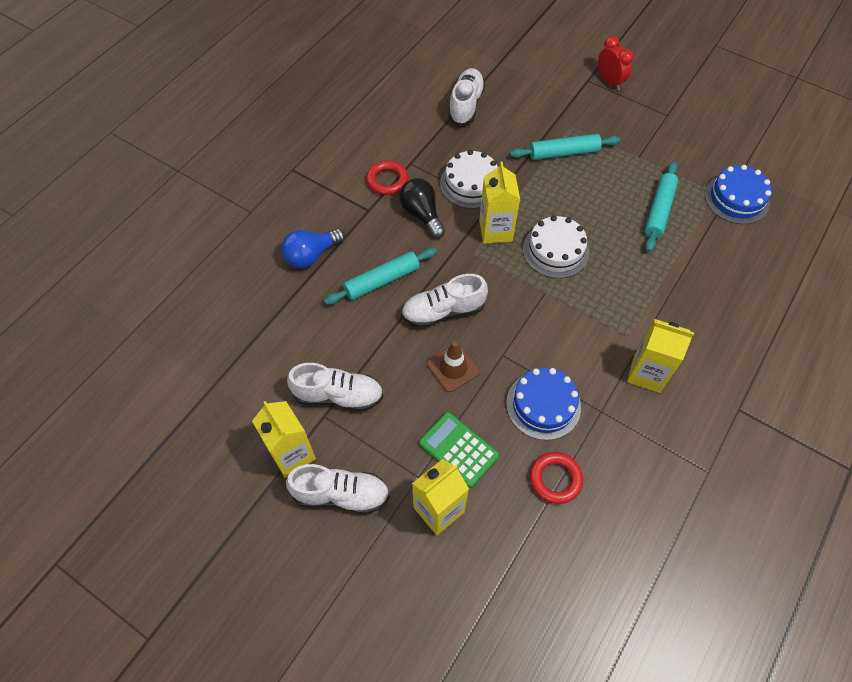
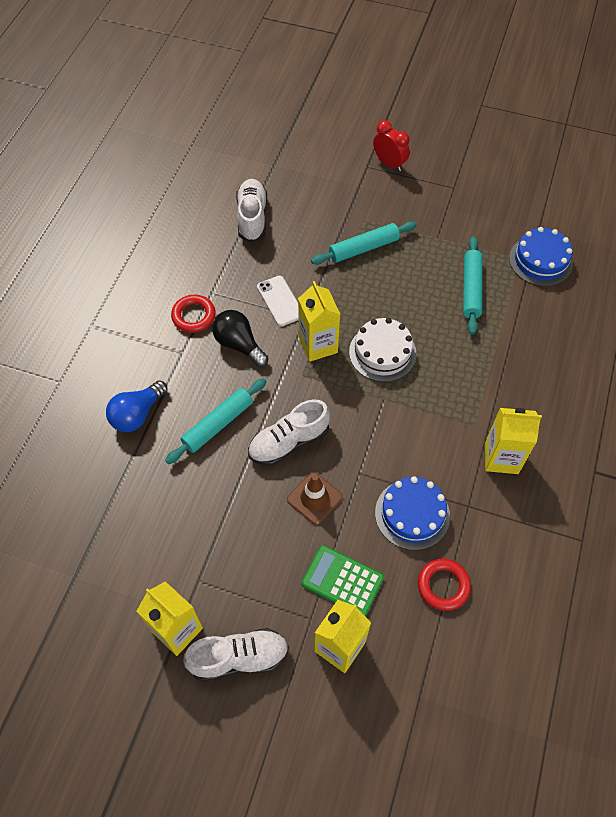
camera: 15 degrees left, 0 degrees up
(338, 395) = (207, 556): white shoe -> none
(471, 184) = (280, 301): white cake -> white phone

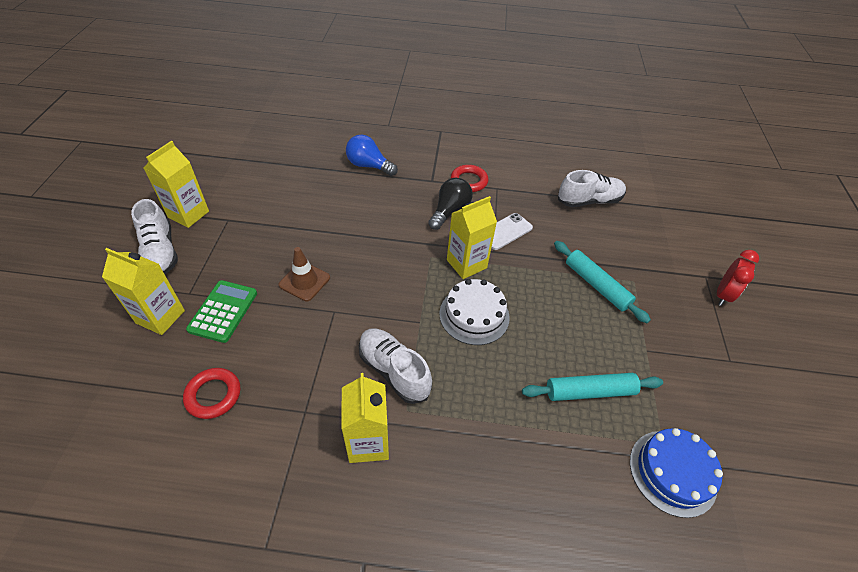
camera: 75 degrees right, 10 degrees down
(218, 424) = (368, 210): turquoise rolling pin -> none
(289, 442) = (359, 256): white shoe -> white shoe (394, 371)
(412, 514) = (292, 360): blue cake -> none

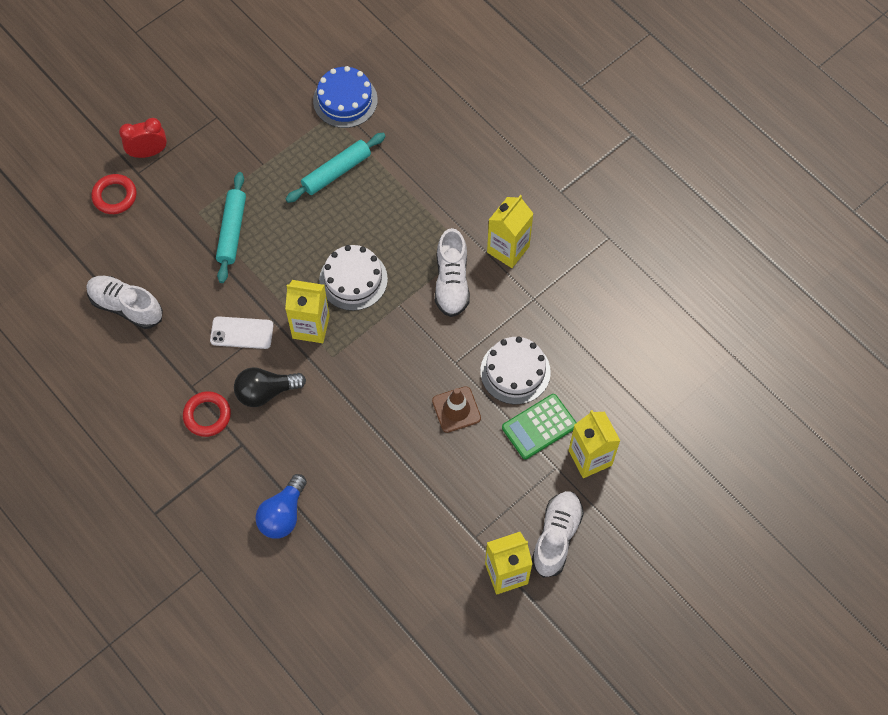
camera: 135 degrees left, 15 degrees up
(213, 395) = (586, 356): red ring -> red ring (115, 196)
(275, 338) = (515, 371): none -> white cake
(369, 166) = (283, 514): blue light bulb -> blue light bulb turned 45 degrees clockwise
(589, 391) = (336, 172): turquoise rolling pin -> turquoise rolling pin turned 75 degrees counterclockwise

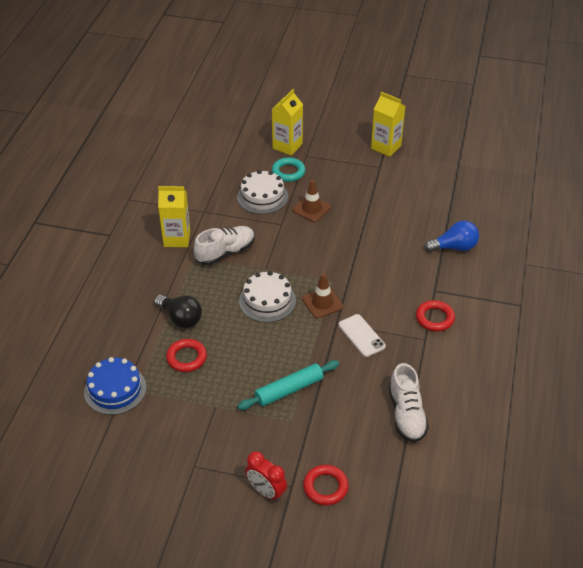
camera: 125 degrees left, 20 degrees down
(266, 392) = (389, 299): black light bulb -> black light bulb (180, 318)
(311, 327) = (322, 303): yellow carton -> brown traffic cone
(336, 172) = (186, 358): turquoise rolling pin -> red ring
(539, 427) = (288, 172): green calculator -> turquoise ring
(556, 537) = (346, 139): white shoe -> none

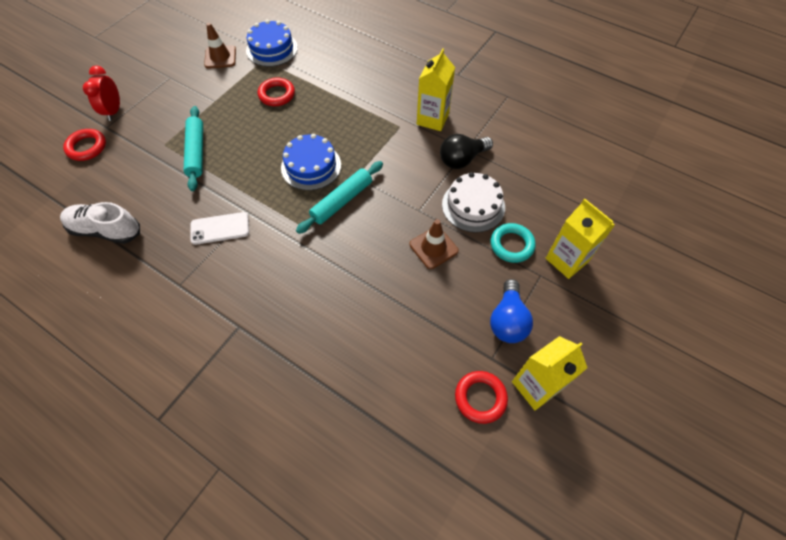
camera: 110 degrees right, 15 degrees up
(180, 318) = (324, 100): black light bulb -> black light bulb (462, 159)
(225, 252) = (395, 151): white shoe -> none
(266, 492) = (114, 111): red clock -> red clock turned 60 degrees counterclockwise
(267, 301) = (311, 166): white cake -> blue cake
(295, 269) = (342, 201): none -> turquoise rolling pin
(322, 303) = (283, 210): brown traffic cone -> brown traffic cone (220, 57)
(434, 318) = (199, 308): red ring -> red ring (480, 398)
(454, 247) = (295, 385): blue light bulb -> blue light bulb (507, 320)

